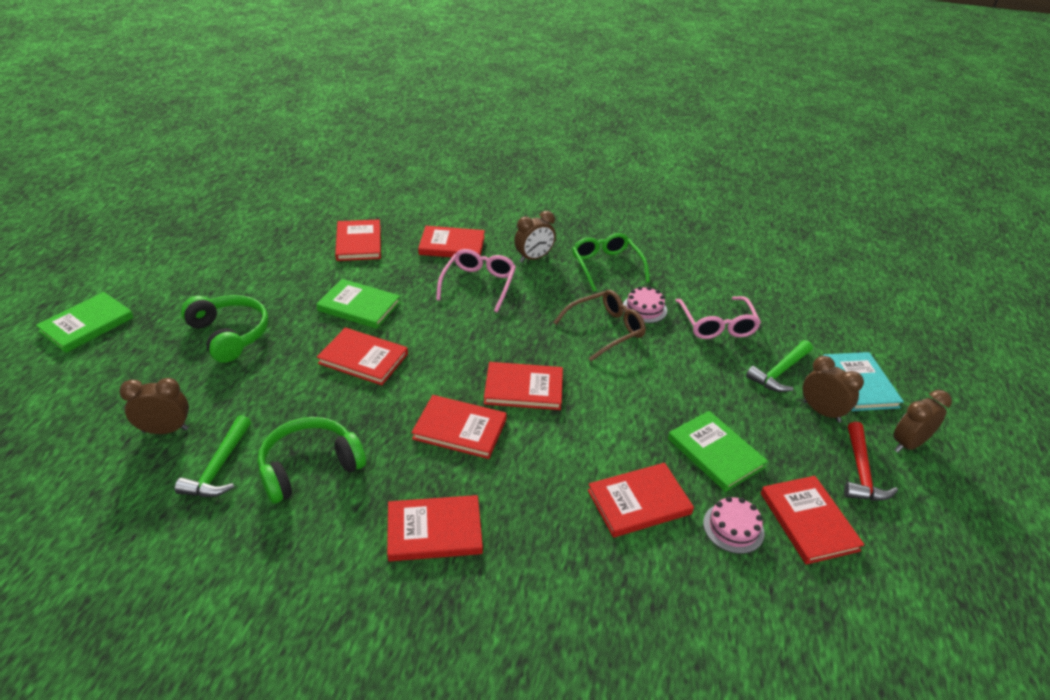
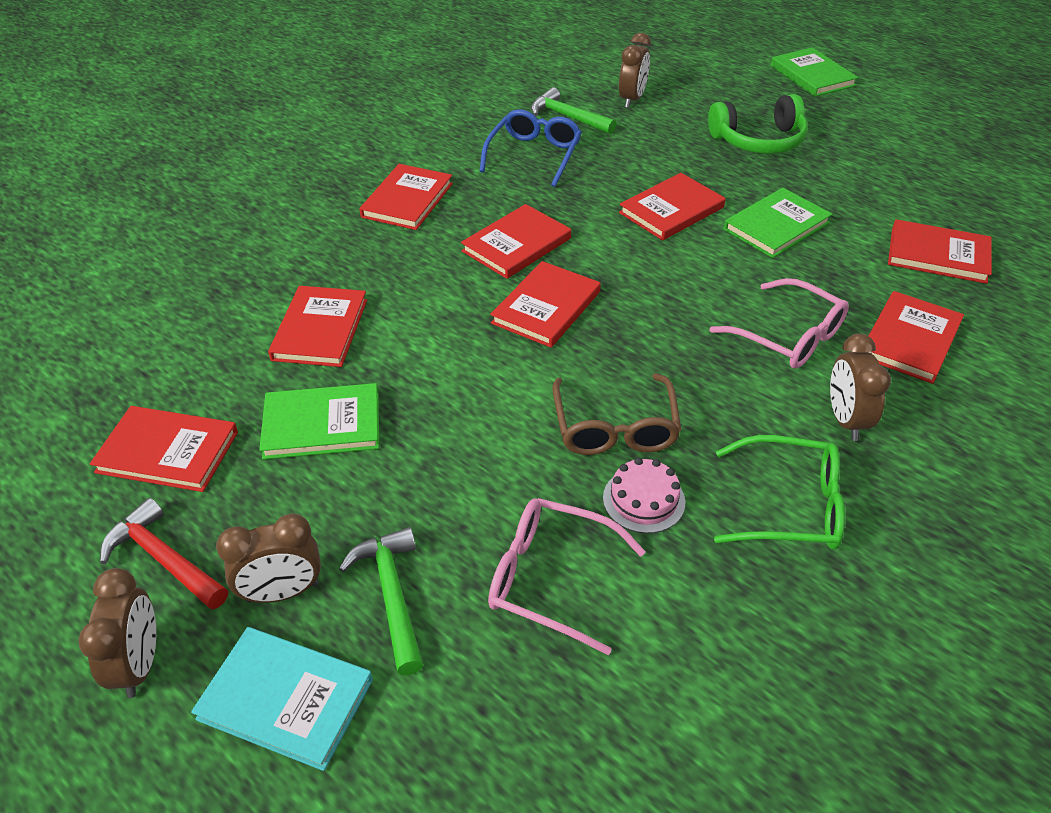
camera: 120 degrees right, 5 degrees up
(309, 467) = (534, 155): green headphones -> blue glasses
(733, 528) = (225, 384): pink cake -> none

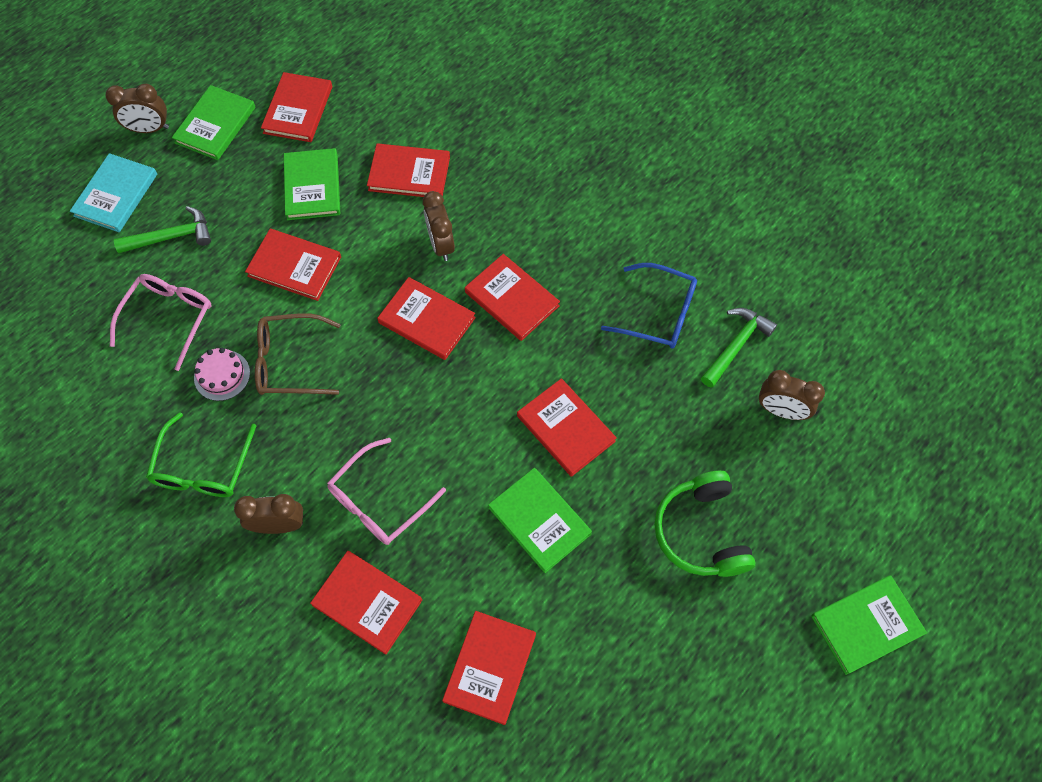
camera: 90 degrees right, 20 degrees up
(164, 559) = (215, 125): red hammer -> green book
(282, 592) = (183, 184): brown clock -> brown clock (441, 244)
(407, 200) = (578, 215): red book -> red book (294, 266)

